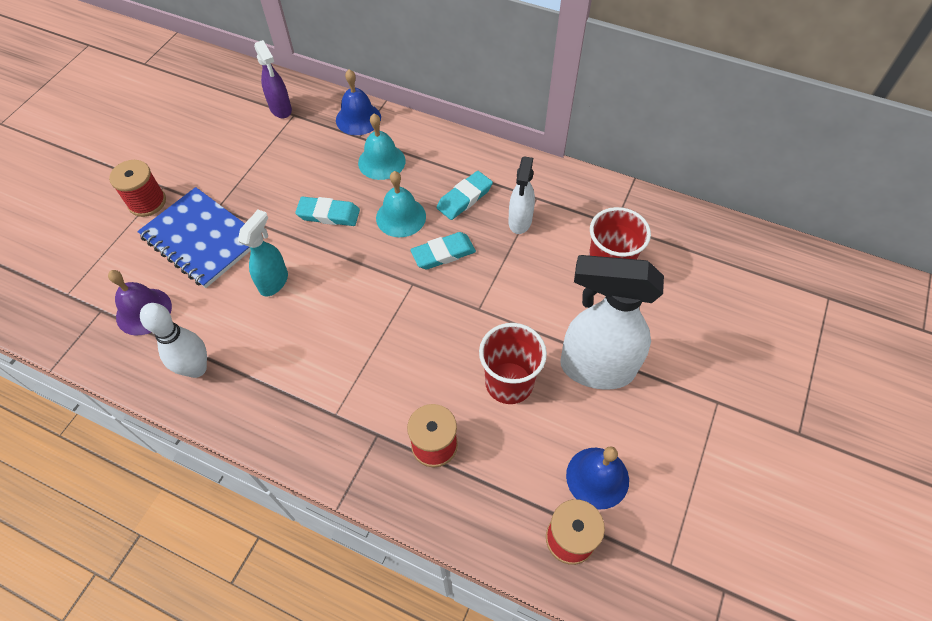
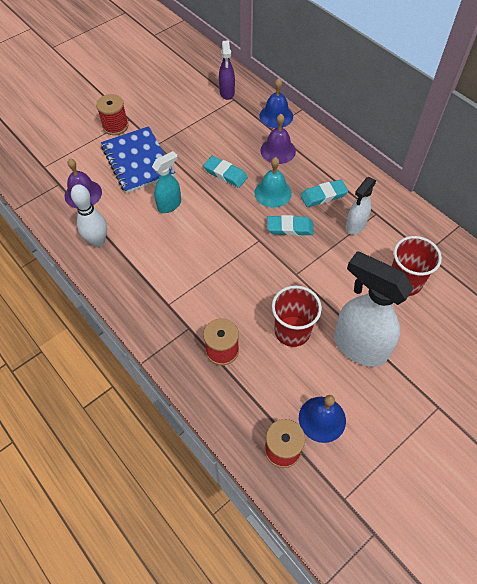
camera: 25 degrees right, 0 degrees up
(381, 161) = (278, 150): turquoise bell -> purple bell

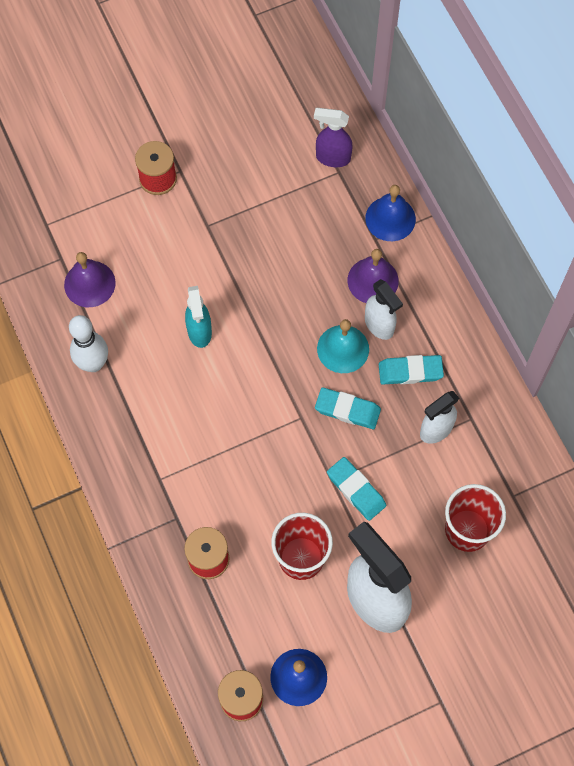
camera: 15 degrees right, 10 degrees up
(138, 161) = (174, 248): blue notebook -> none
(170, 205) = (199, 332): turquoise spray bottle -> turquoise spray bottle turned 105 degrees clockwise
(225, 174) = (288, 301): turquoise eraser -> turquoise eraser (356, 490)
(227, 93) = (332, 158): purple spray bottle -> purple spray bottle turned 90 degrees clockwise
(292, 174) = (379, 325): none -> white spray bottle

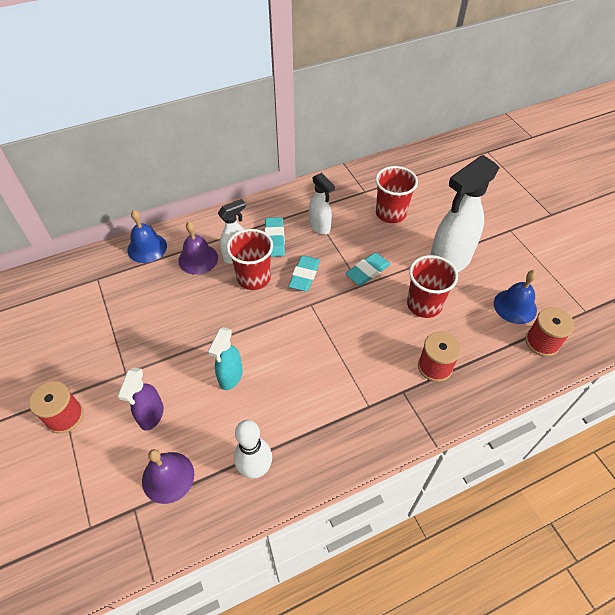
camera: 90 degrees left, 15 degrees down
(199, 332) = (230, 377): turquoise spray bottle -> turquoise spray bottle turned 120 degrees clockwise
(332, 158) = (83, 282): purple spray bottle -> purple spray bottle (151, 416)
(343, 349) = (253, 277): turquoise bell -> red cup

